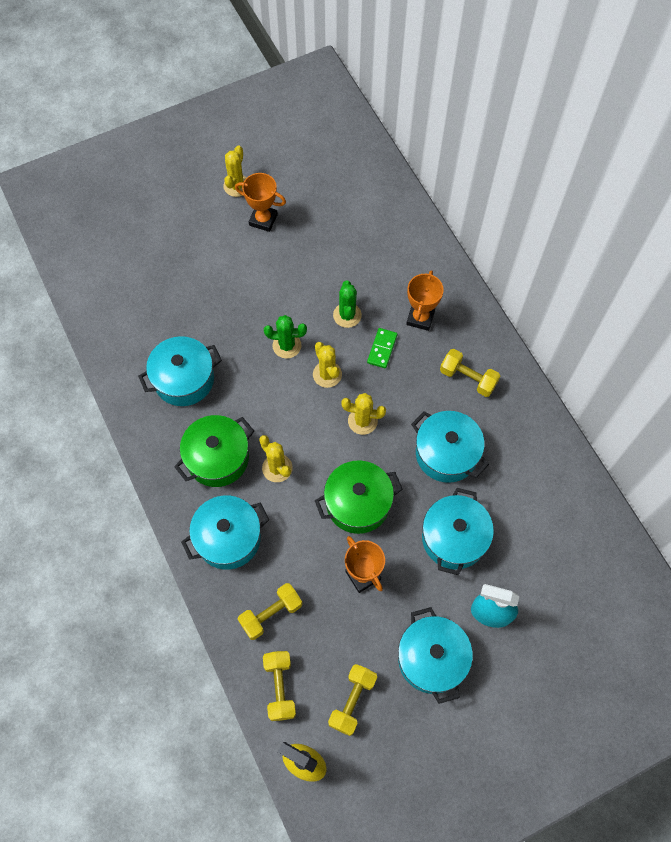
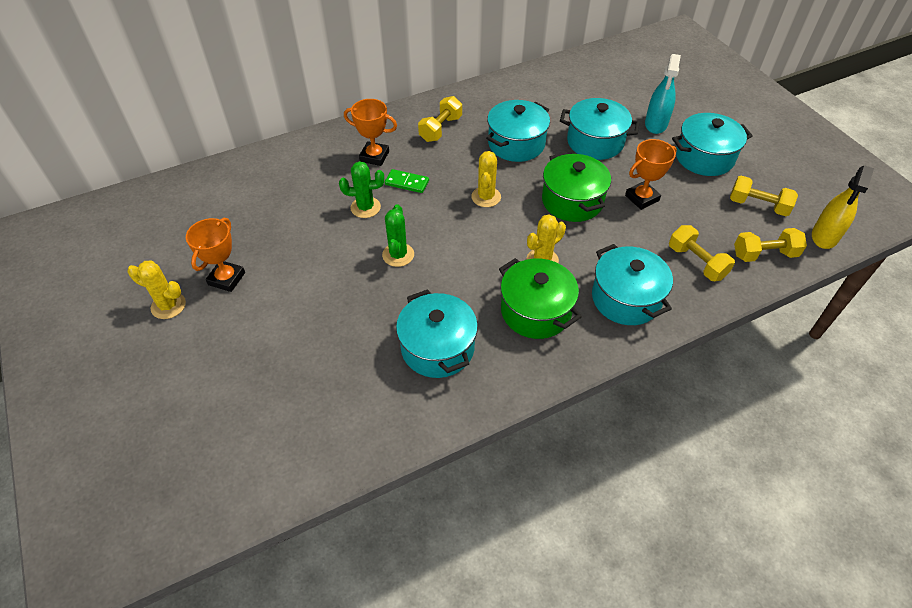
camera: 90 degrees left, 15 degrees down
(327, 374) = (434, 222): yellow cactus -> none

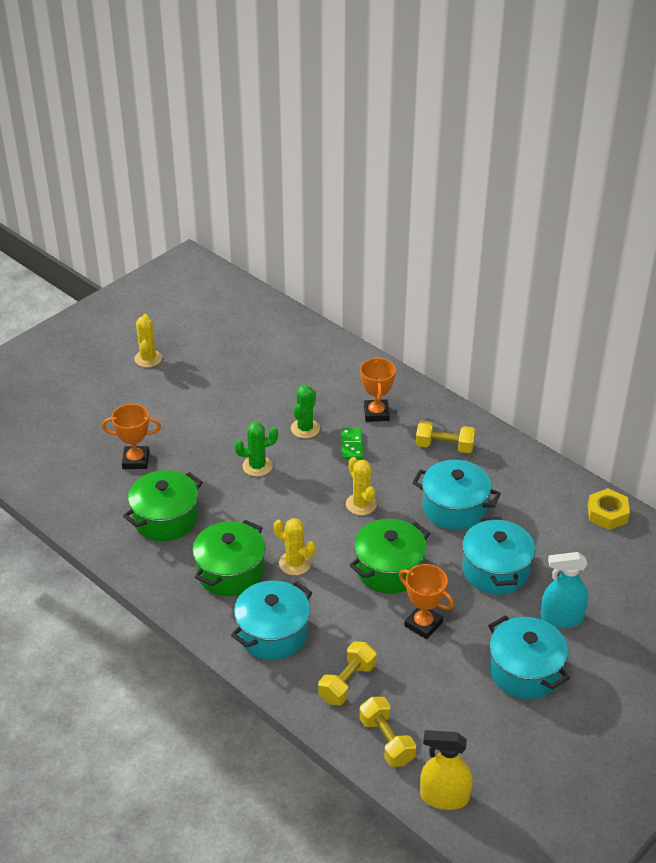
camera: 70 degrees right, 10 degrees down
(226, 279) = (187, 377): orange trophy -> orange trophy (135, 460)
(365, 207) = (305, 428): green cactus -> green cactus turned 45 degrees clockwise
(437, 348) = (165, 519): turquoise pot -> green pot
(486, 197) = (361, 504): yellow cactus -> yellow cactus turned 75 degrees clockwise
(558, 72) = (607, 514): none -> yellow nut
(758, 205) = (465, 729): yellow dumbbell -> none

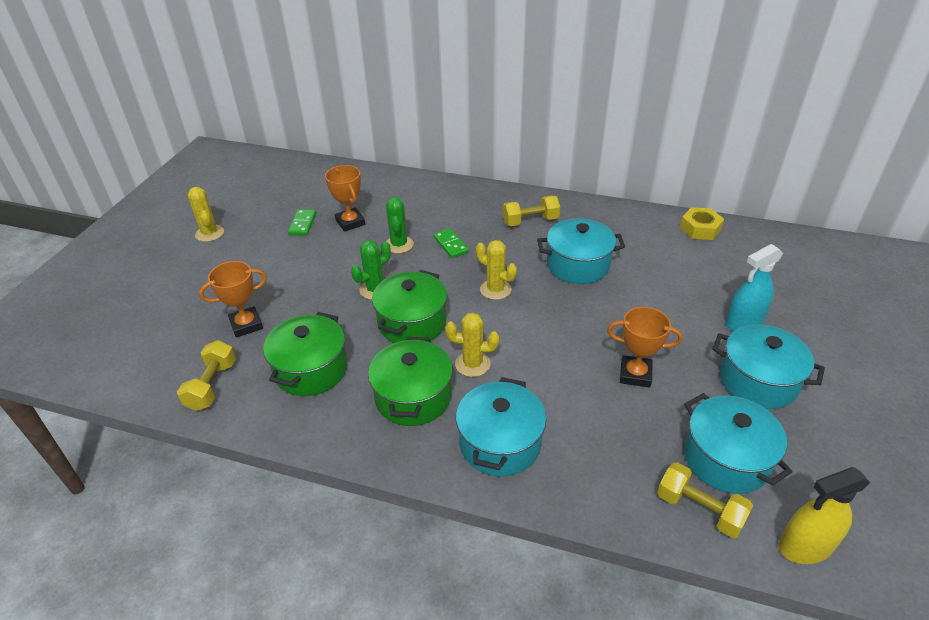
camera: 25 degrees left, 0 degrees up
(233, 376) = (303, 224): none -> green domino
(347, 682) = (612, 463): yellow dumbbell -> yellow dumbbell (212, 385)
(376, 413) = (453, 214): orange trophy -> orange trophy (350, 222)
(389, 569) = (564, 336): green pot -> green pot (412, 322)
(495, 570) = (655, 303): turquoise pot -> turquoise pot (726, 458)

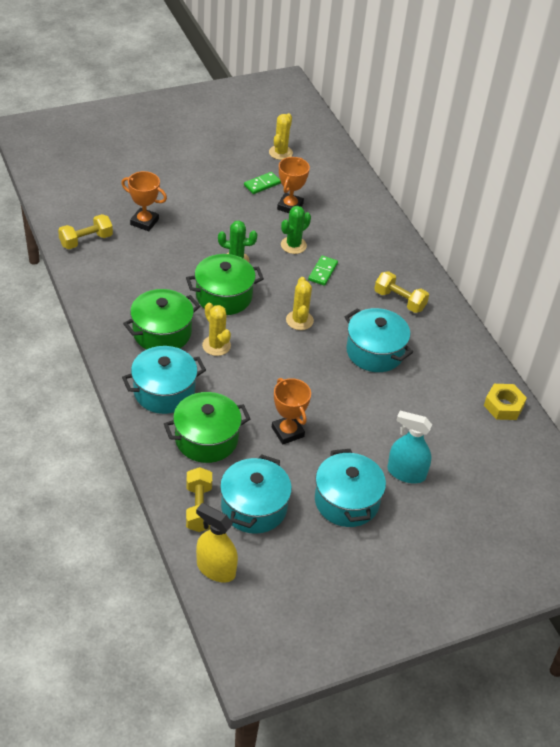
camera: 45 degrees right, 5 degrees up
(210, 233) = (204, 148): yellow cactus -> yellow cactus (280, 152)
(311, 369) = (138, 274): green pot -> green pot (206, 439)

